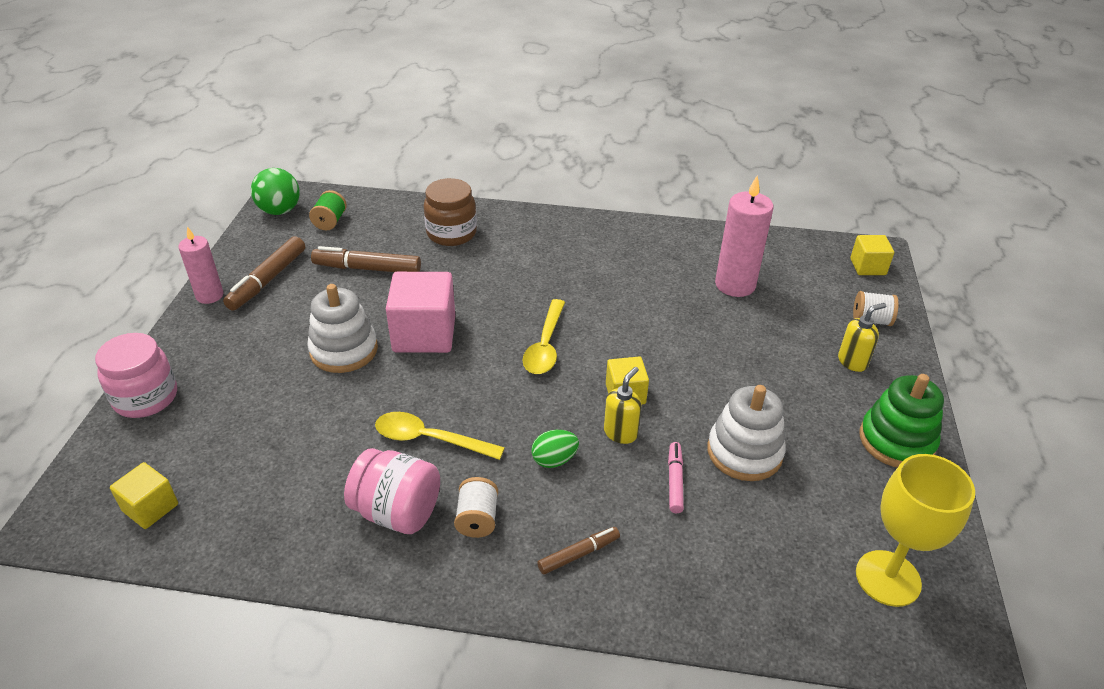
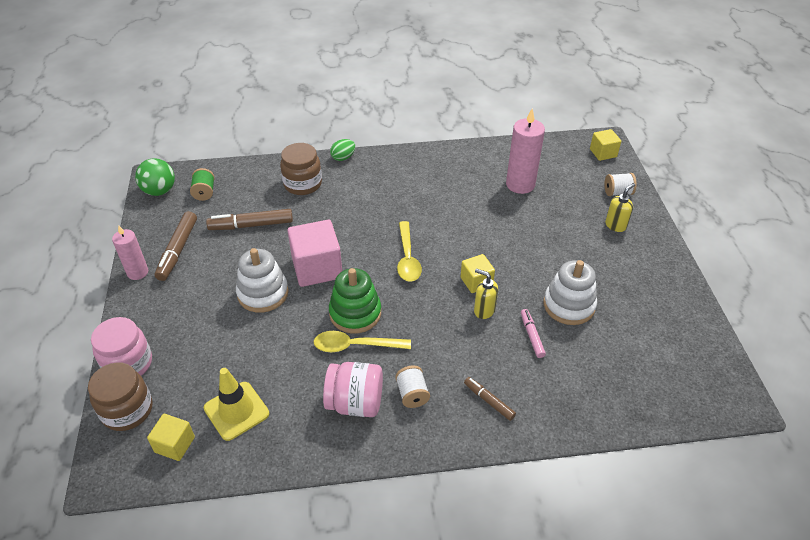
camera: 15 degrees left, 5 degrees up
(117, 452) = (127, 410): none -> brown jar
(244, 485) = (236, 411): none -> yellow traffic cone
(554, 460) = (447, 340): green egg -> green egg (343, 157)
(578, 554) = (489, 401): brown marker -> brown marker turned 90 degrees counterclockwise
(620, 433) = (484, 310): yellow soap dispenser -> yellow soap dispenser turned 75 degrees counterclockwise
(888, 578) = (683, 368): yellow goblet -> none
(896, 441) = (660, 275): green stacking toy -> green stacking toy (355, 313)

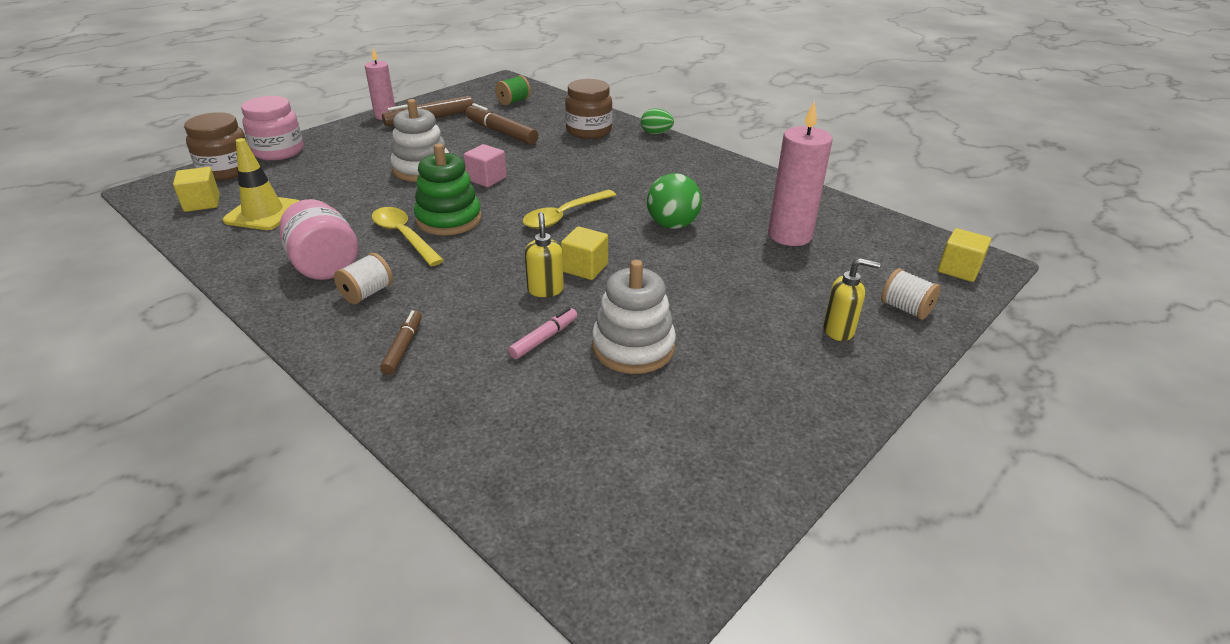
camera: 50 degrees right, 10 degrees down
(159, 191) = (489, 87): green ball -> green ball (672, 225)
(317, 268) = (486, 179): pink cube -> pink cube, size x0.56

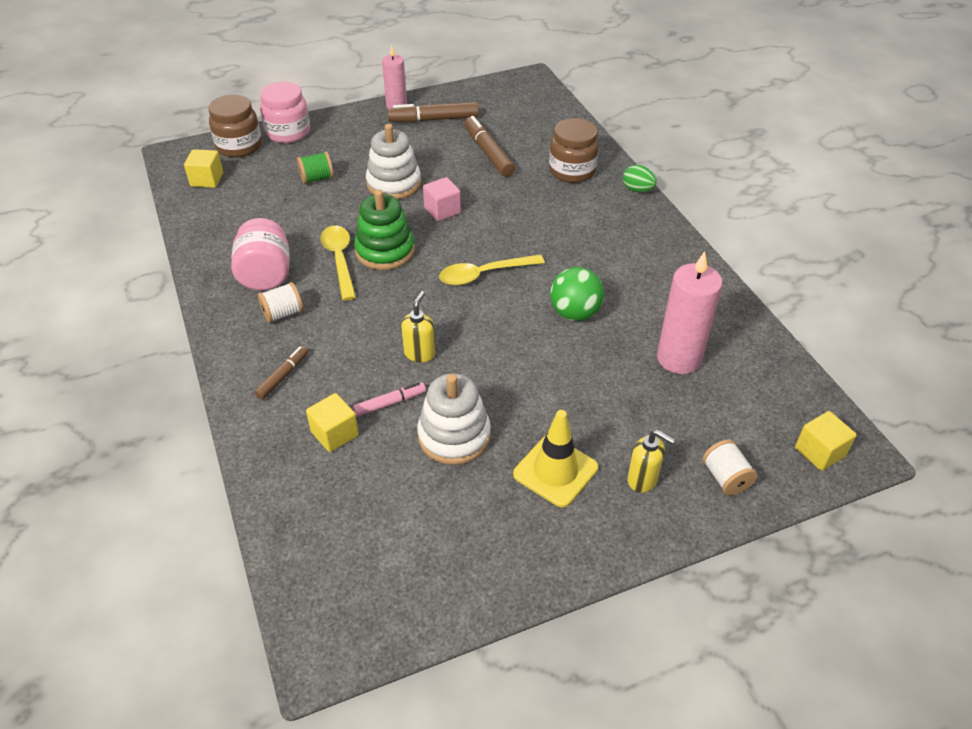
camera: 25 degrees right, 10 degrees up
(263, 213) = (246, 203): yellow traffic cone -> yellow traffic cone (555, 471)
(513, 101) = (523, 112): green spool -> green spool (317, 178)
(585, 268) = (466, 340): yellow cube -> yellow cube (335, 433)

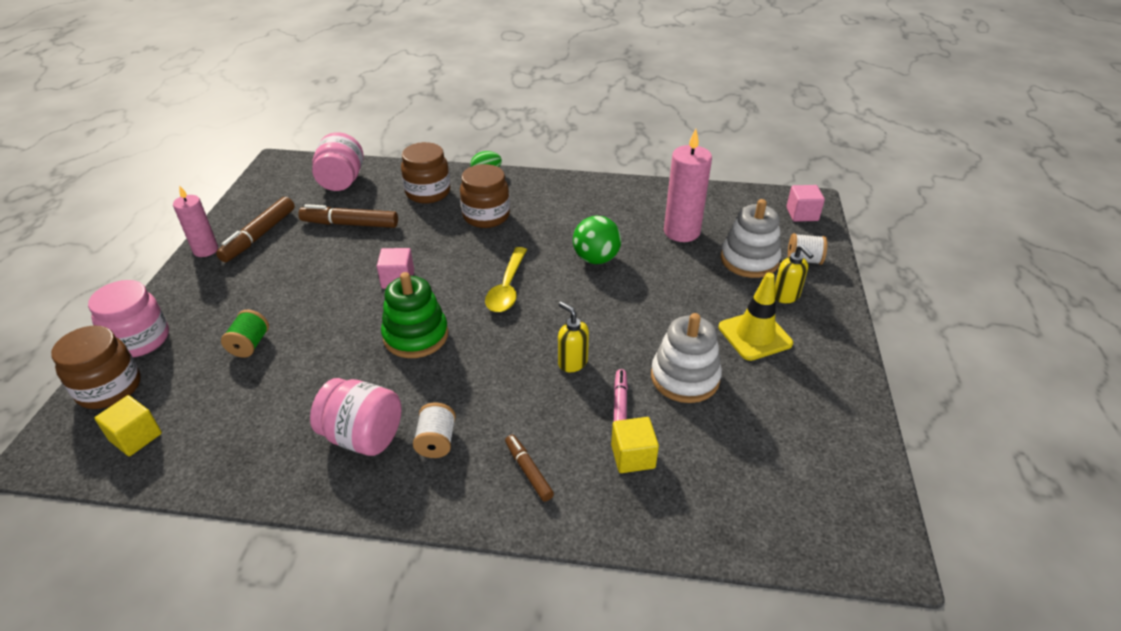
camera: 60 degrees left, 5 degrees down
(339, 260) = (397, 371): yellow spoon -> none
(394, 184) = (324, 295): white stacking toy -> white stacking toy (749, 260)
(539, 120) = (342, 181): none -> pink jar
(572, 219) = (486, 216): none -> brown jar
(643, 479) = (786, 296): yellow soap dispenser -> yellow soap dispenser turned 90 degrees clockwise
(819, 452) = (802, 214): yellow cube -> pink cube

